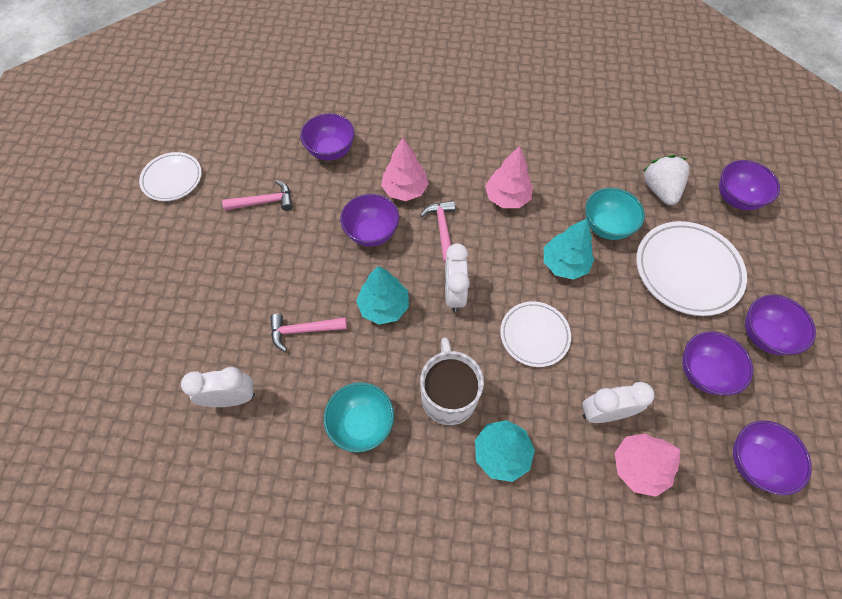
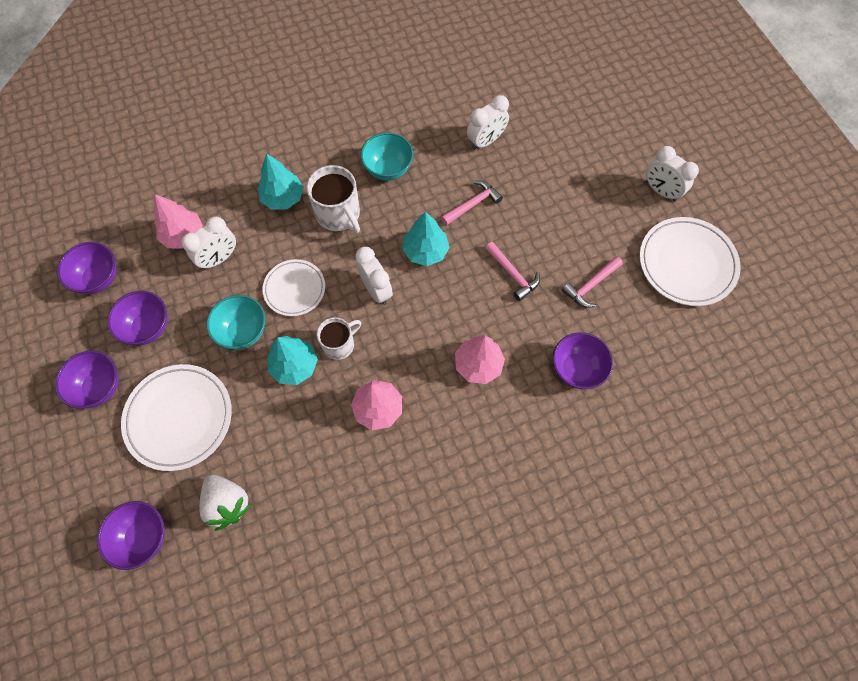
camera: 150 degrees right, 5 degrees up
(123, 248) = (660, 191): none -> white clock
(172, 179) = (686, 264): white plate -> white plate, size x1.61
(372, 233) = (478, 306): purple bowl -> none
(442, 229) = (419, 342): pink hammer -> pink hammer (512, 274)
(514, 262) = (339, 344): none -> white mug
(606, 226) = (269, 427): turquoise bowl -> turquoise bowl (243, 331)

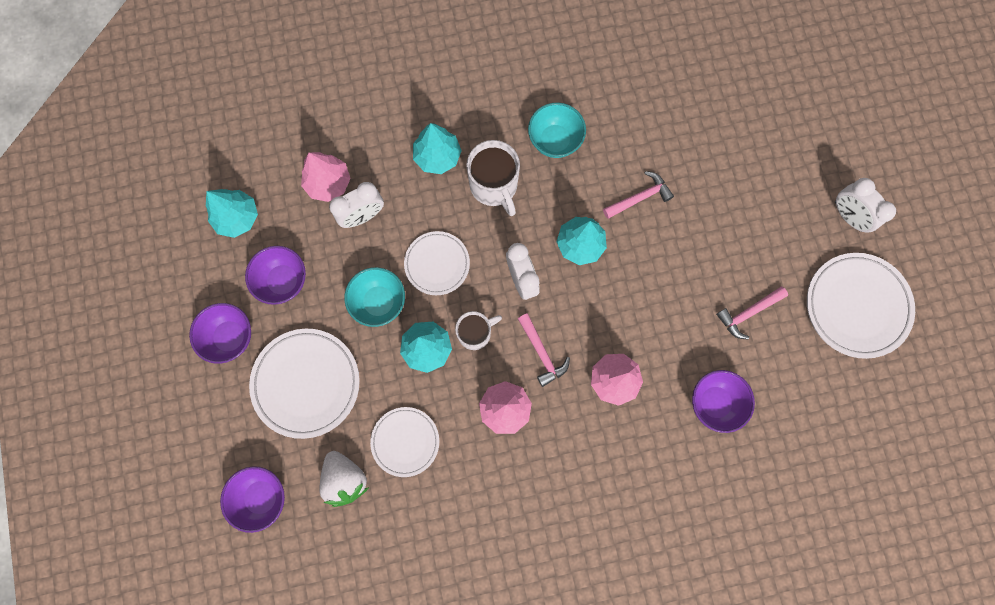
camera: 10 degrees right, 10 degrees up
(99, 278) = (237, 217): purple bowl -> turquoise tree
(284, 456) = (405, 441): none -> white plate
(486, 141) = (667, 124): white clock -> none
(512, 274) = (667, 286): pink hammer -> pink hammer (542, 353)

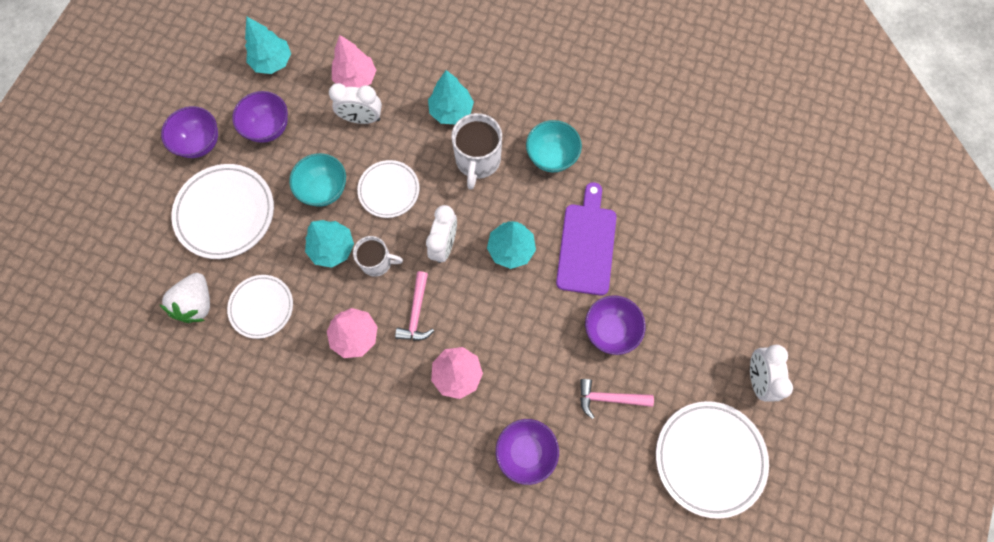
camera: 35 degrees right, 5 degrees down
(262, 497) = (129, 274): purple bowl -> purple bowl (610, 330)
(639, 198) = (587, 244): pink hammer -> purple cutting board

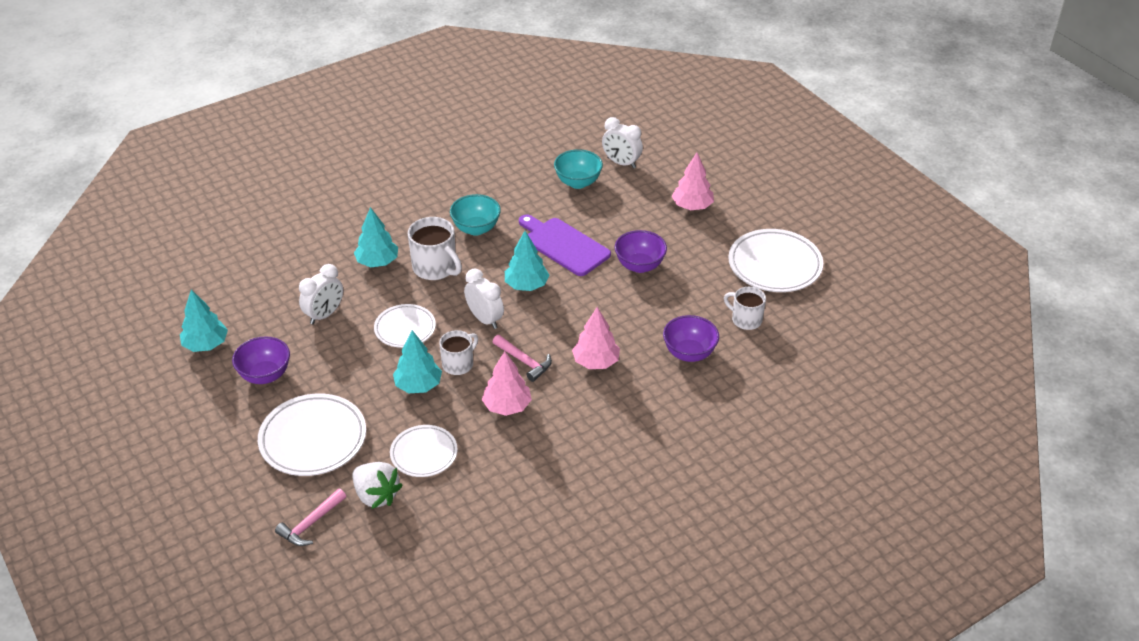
camera: 55 degrees left, 30 degrees down
(200, 143) = (227, 426): purple bowl -> none
(324, 189) = (361, 366): turquoise bowl -> turquoise bowl (578, 182)
(356, 79) = (284, 302): pink tree -> pink tree (692, 206)
(609, 398) = (689, 291): pink hammer -> pink hammer (311, 523)
(609, 477) = (745, 320): none -> white mug
(757, 377) = (739, 215): white clock -> white clock (621, 163)

